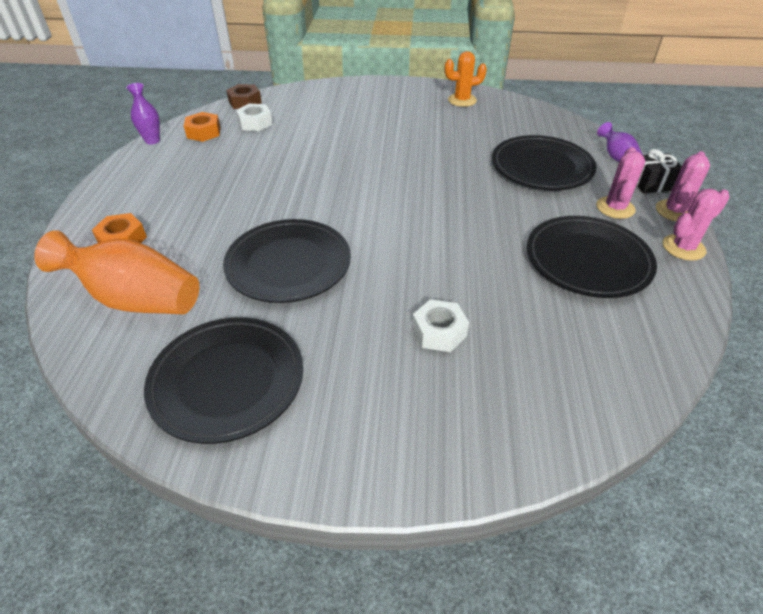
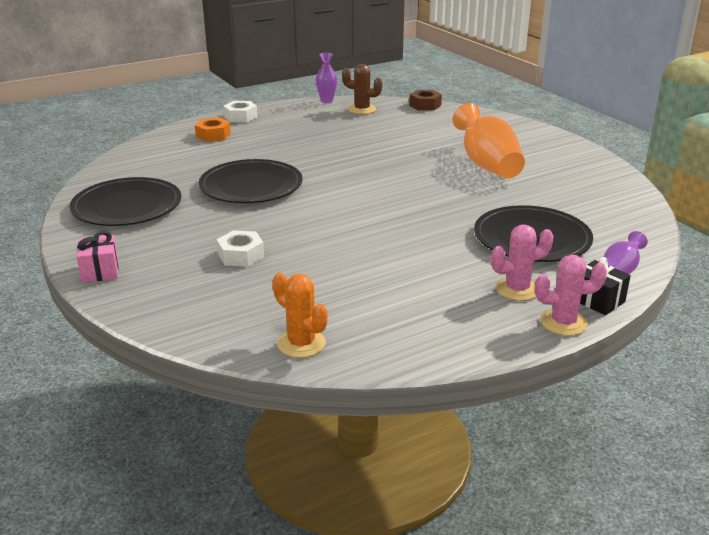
camera: 55 degrees right, 15 degrees down
(135, 299) = (166, 159): orange vase -> orange vase (487, 164)
(204, 132) = (362, 109): orange nut -> brown cactus
(255, 123) = (402, 118): white nut -> white nut (240, 117)
(379, 467) = (100, 271): none -> pink gift
(462, 100) = (590, 174): orange cactus -> orange cactus (301, 344)
(588, 260) = (409, 293): black plate -> none
(683, 247) = (500, 338): pink cactus -> none

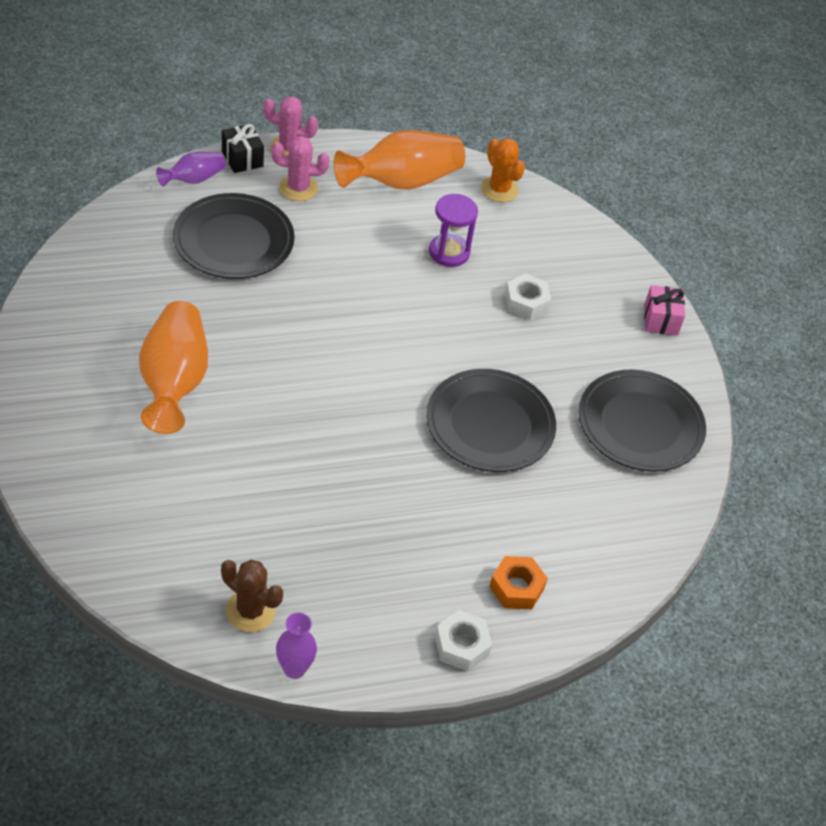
camera: 170 degrees left, 20 degrees up
(331, 274) = (449, 252): none -> purple hourglass
(417, 322) = (402, 182): none -> orange vase
(425, 105) = (135, 593): brown nut -> none

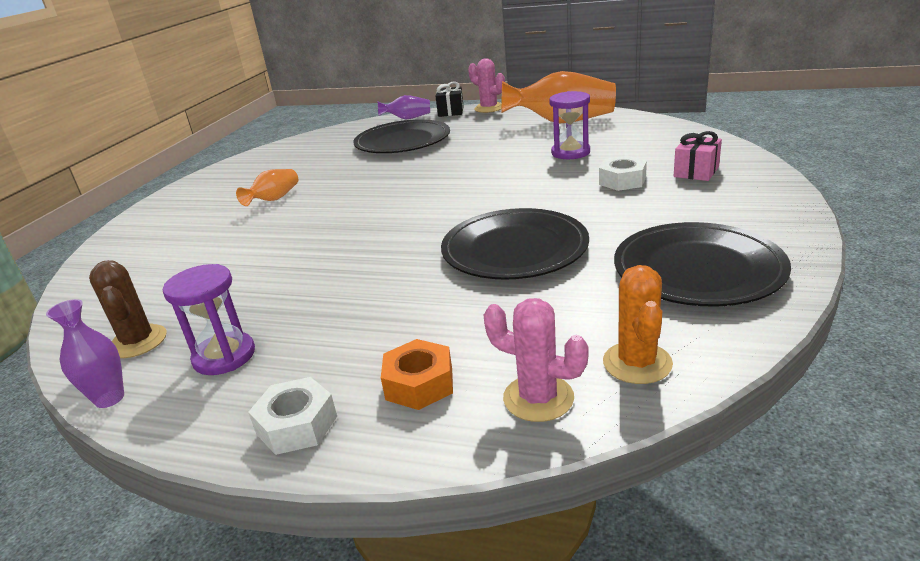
camera: 40 degrees right, 20 degrees down
(174, 382) = (274, 199): orange vase -> orange vase, size x0.52
(298, 188) = (477, 123): pink cactus -> pink cactus (538, 398)
(346, 604) = (224, 356): none -> purple hourglass
(499, 189) = (646, 126): orange cactus -> orange cactus (637, 363)
(660, 320) = (773, 200): pink gift -> pink gift (696, 172)

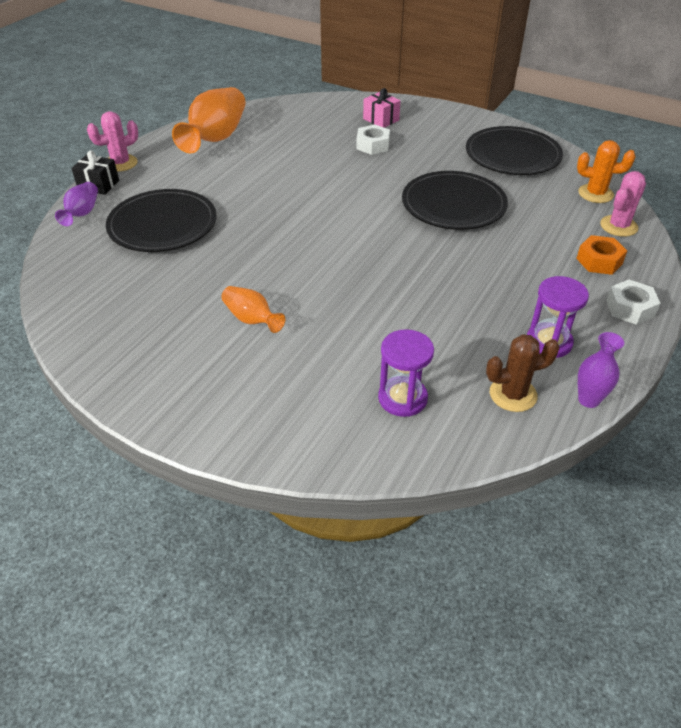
camera: 80 degrees left, 15 degrees up
(570, 152) = (297, 151): purple hourglass -> purple hourglass (402, 398)

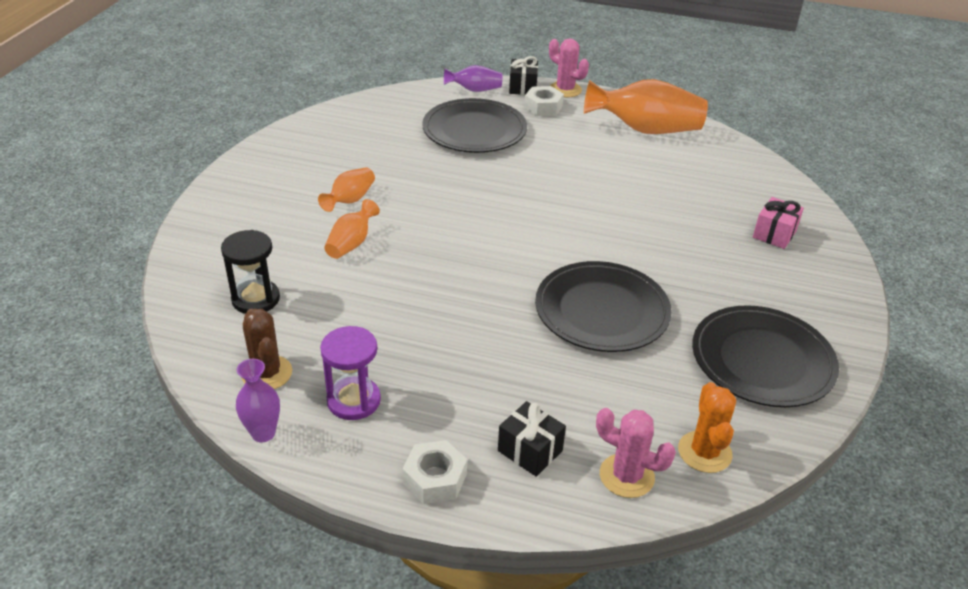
camera: 75 degrees right, 5 degrees down
(328, 325) = (351, 243): none -> orange vase
(372, 145) = (703, 234): white nut -> white nut (543, 107)
(402, 398) = (256, 299): purple hourglass -> black hourglass
(599, 261) = (530, 450): orange nut -> black gift

